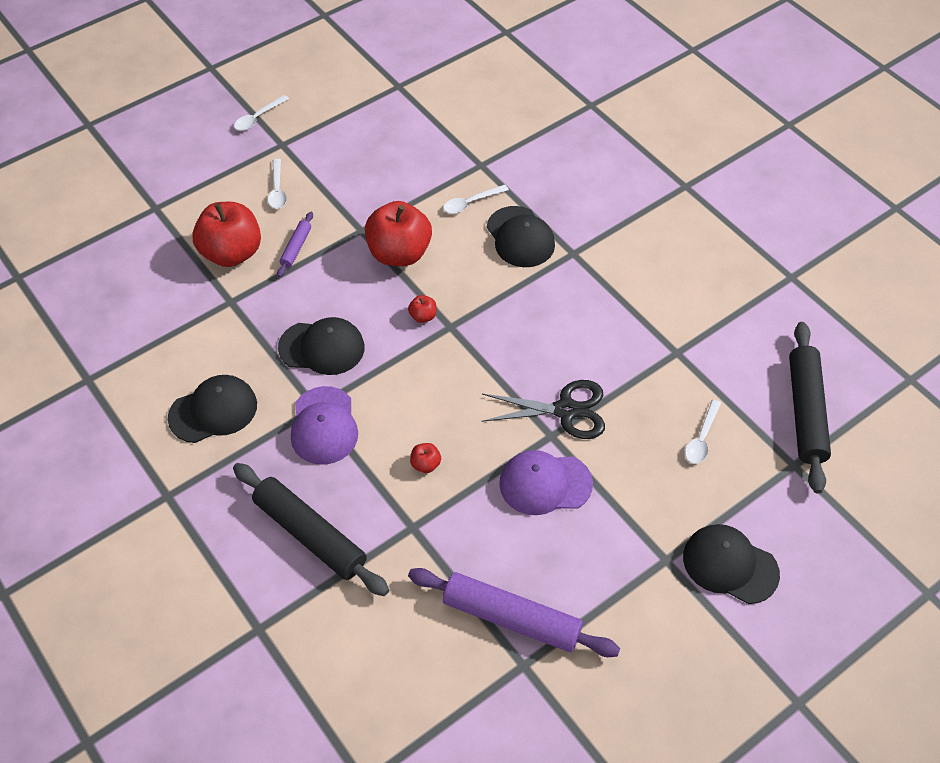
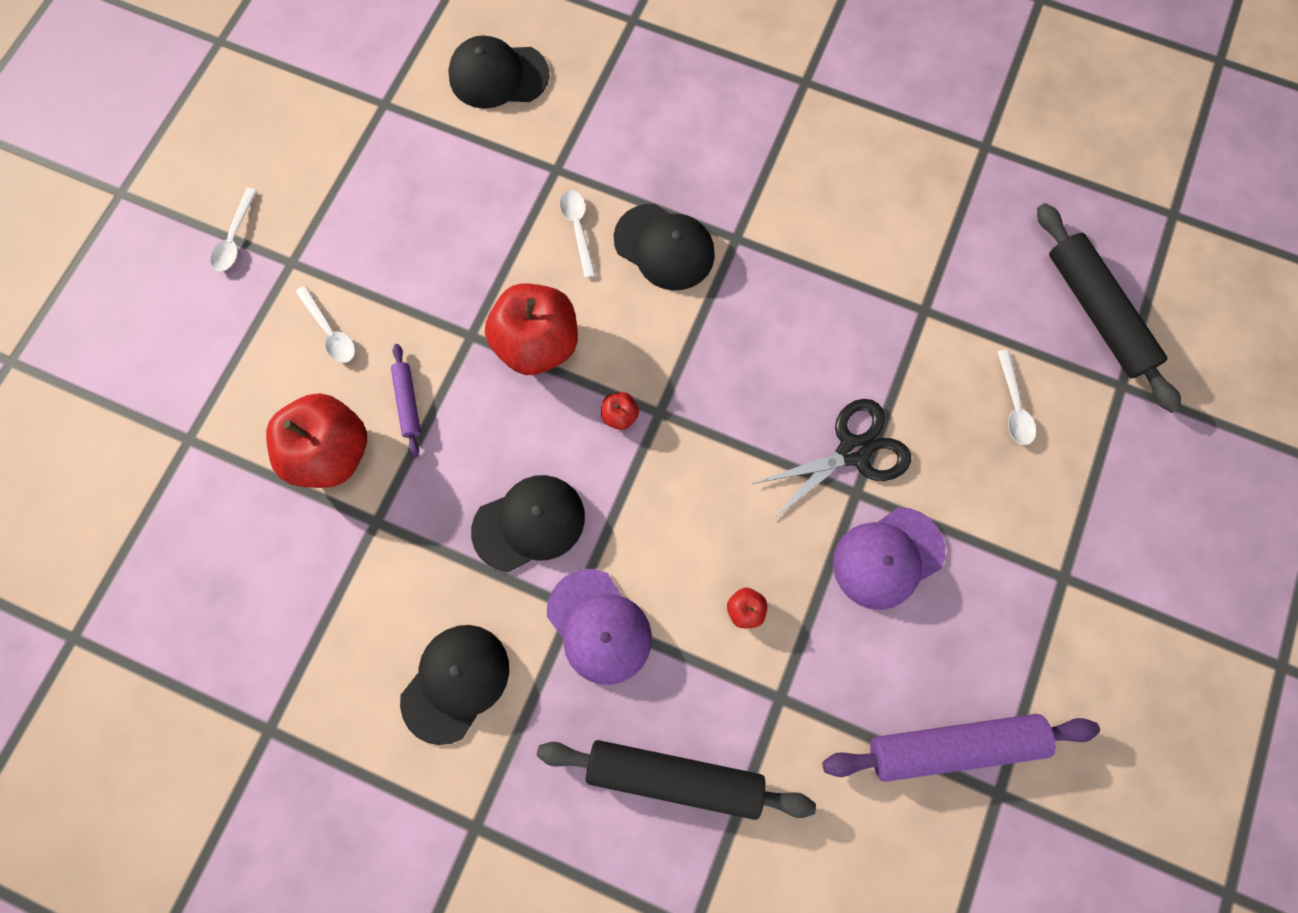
camera: 30 degrees left, 20 degrees up
(471, 203) = (578, 229): white spoon -> white spoon turned 135 degrees clockwise
(730, 565) = (1130, 545): black cap -> black cap (498, 76)

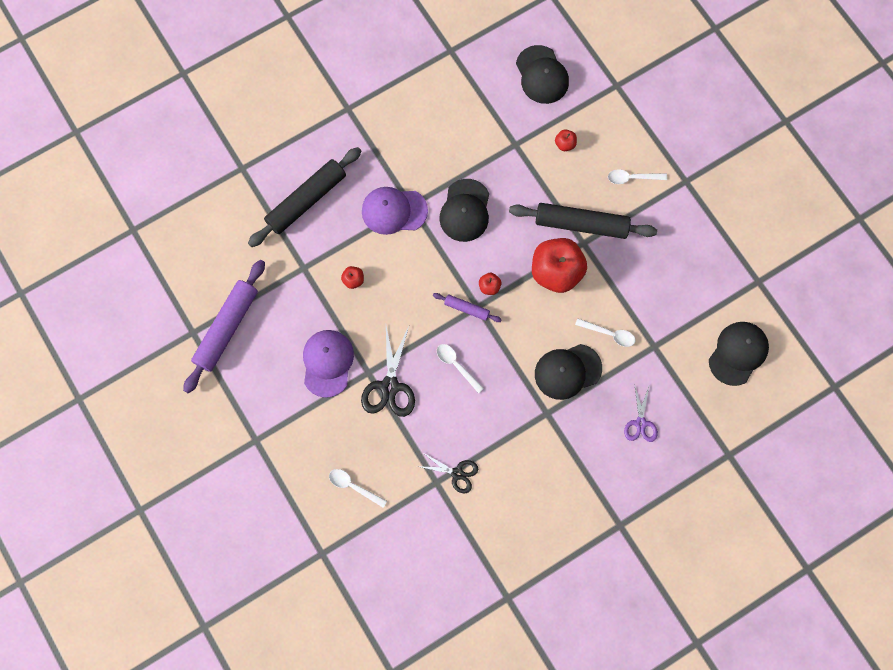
camera: 125 degrees right, 0 degrees up
(235, 238) = (719, 161): white spoon -> white spoon (456, 365)
(332, 452) = (565, 144): red apple -> red apple, size x0.41
(408, 402) = (567, 192): purple rolling pin -> purple rolling pin (466, 309)
(455, 683) = (414, 135): black cap -> black cap (542, 75)
(667, 129) = (640, 423): none -> purple scissors
(894, 293) = (457, 473): none -> black scissors
(1097, 312) = (369, 575): black rolling pin -> black rolling pin (581, 224)

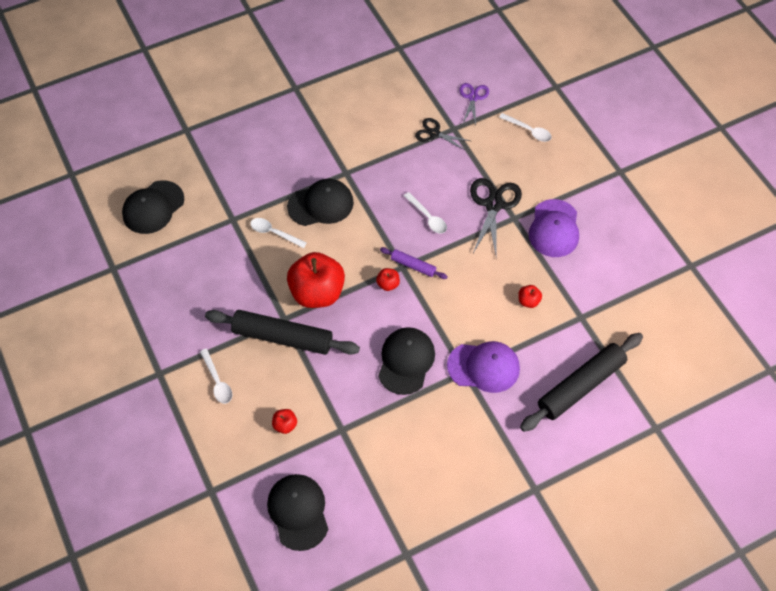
camera: 175 degrees left, 15 degrees down
(227, 328) = (656, 266): purple rolling pin -> none
(632, 178) = (217, 381): white spoon -> white spoon turned 60 degrees clockwise
(640, 423) = (260, 159): purple scissors -> purple scissors (473, 97)

